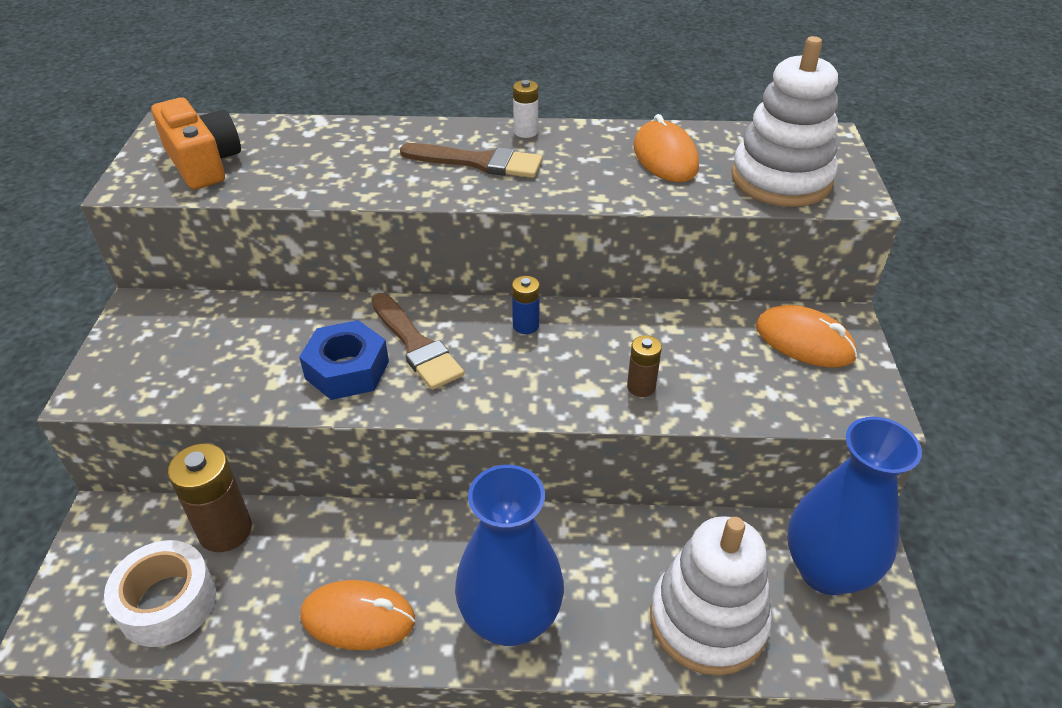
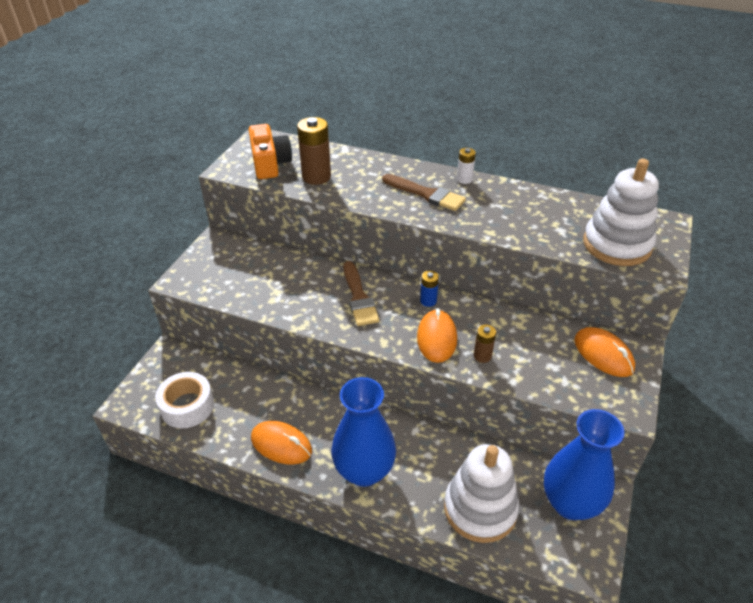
camera: 20 degrees right, 0 degrees up
(225, 530) = (228, 376): brown battery -> brown battery (316, 177)
(347, 369) = (315, 302): blue nut -> none
(665, 157) = (546, 214): orange mouse -> orange mouse (436, 338)

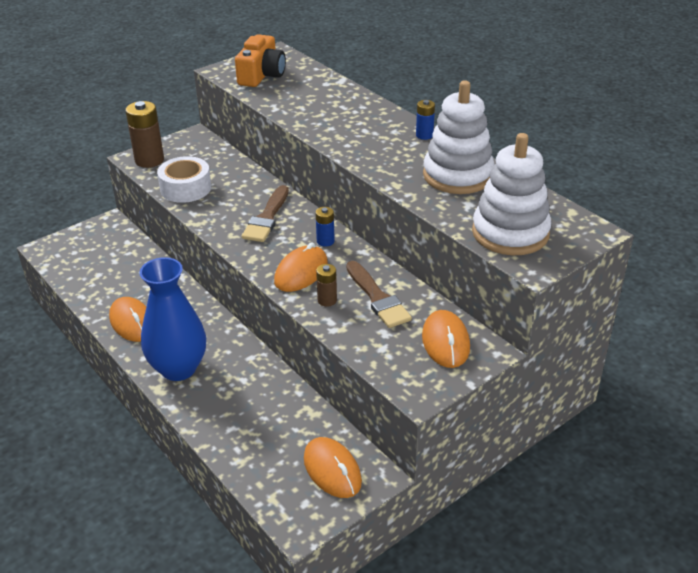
camera: 30 degrees right, 5 degrees down
(187, 406) = (87, 267): white tape -> white tape (186, 188)
(316, 177) = (289, 96): brown battery -> brown battery (149, 160)
(426, 194) = (373, 137): brown brush -> brown brush (377, 298)
(464, 179) = (424, 135): white battery -> blue battery
(480, 508) = (247, 437): white stacking toy -> white stacking toy (458, 175)
(570, 503) = (332, 470): blue vase -> orange mouse

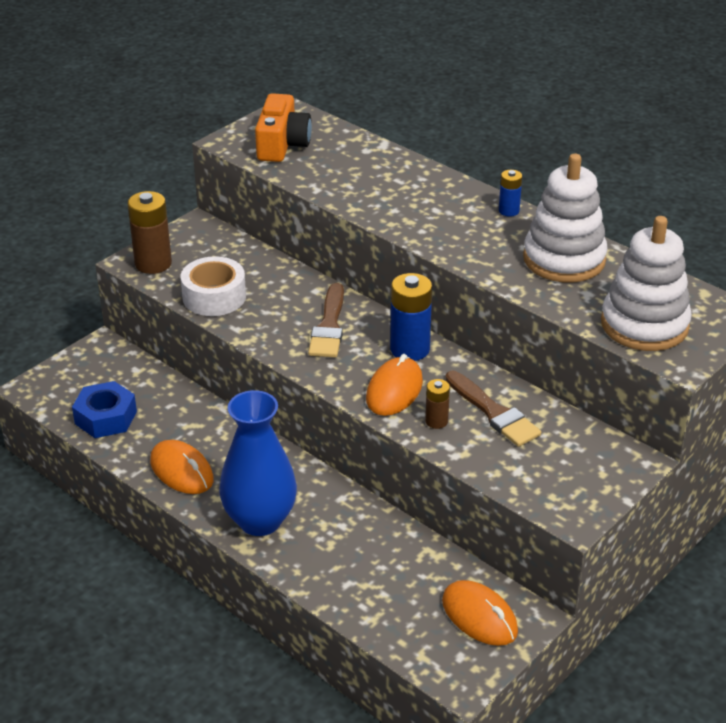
camera: 10 degrees left, 0 degrees up
(90, 275) = (105, 417): none -> blue nut
(325, 241) = (410, 349): blue battery -> blue battery, size x1.84
(445, 342) = (586, 456): orange mouse -> none

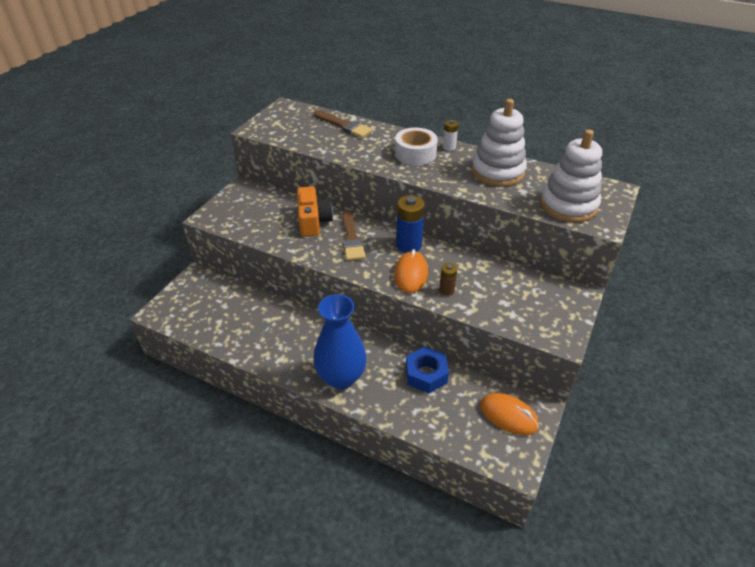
camera: 15 degrees left, 5 degrees up
(105, 417) = (213, 324): blue nut -> blue nut (426, 374)
(153, 263) = (221, 216): brown battery -> none
(182, 471) = (277, 352): orange mouse -> none
(214, 297) = (270, 231): white tape -> white tape (415, 154)
(282, 144) = (289, 126): orange camera -> orange camera (313, 221)
(494, 412) = (479, 277): brown brush -> brown brush (344, 125)
(509, 211) = (449, 147): blue battery -> white battery

